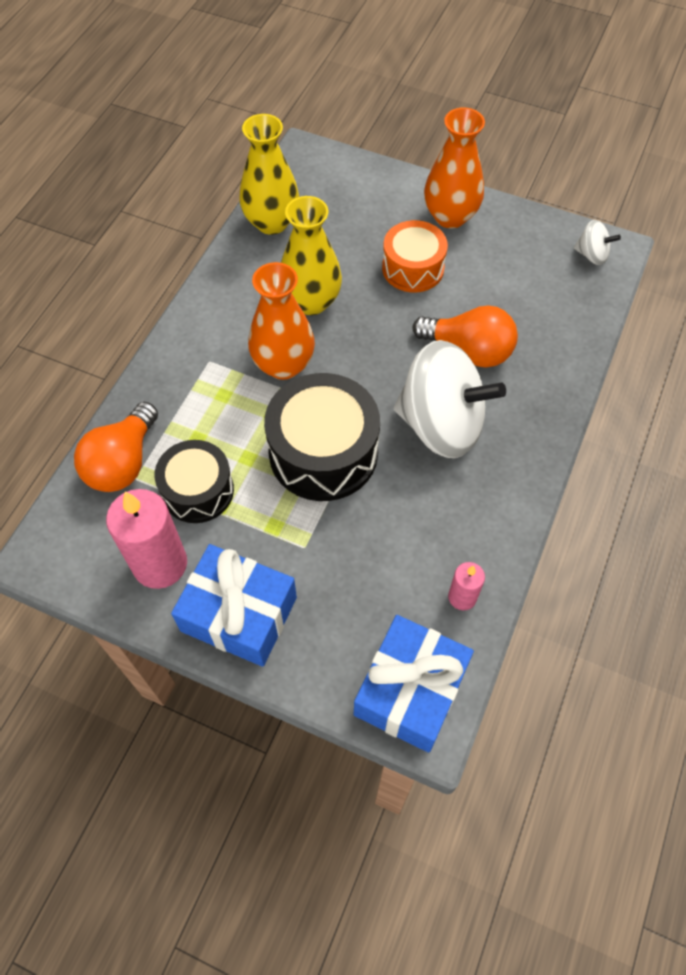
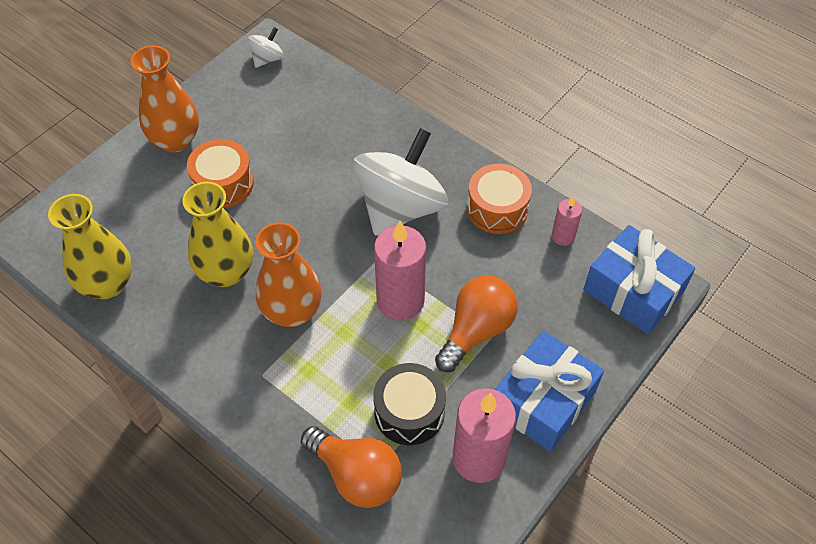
camera: 75 degrees left, 5 degrees down
(323, 452) = (400, 300): black drum -> pink candle
(469, 350) = (332, 168): orange light bulb -> orange light bulb (476, 330)
(476, 519) = (497, 209): none -> orange drum

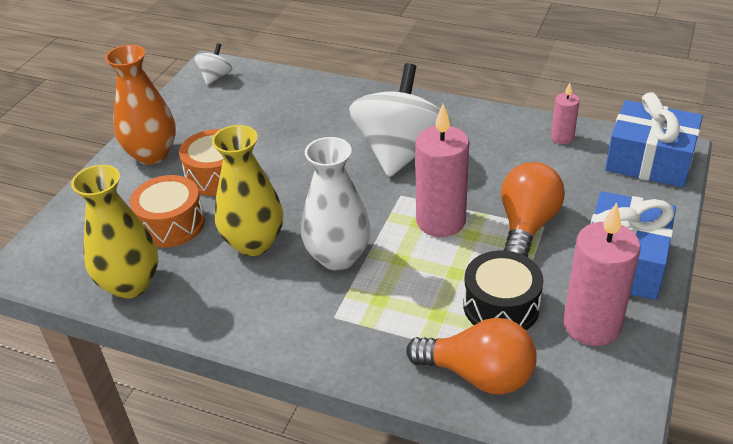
camera: 15 degrees left, 15 degrees down
(292, 311) = (338, 257): orange vase -> white vase
(497, 209) = (490, 132): orange drum -> orange drum (171, 224)

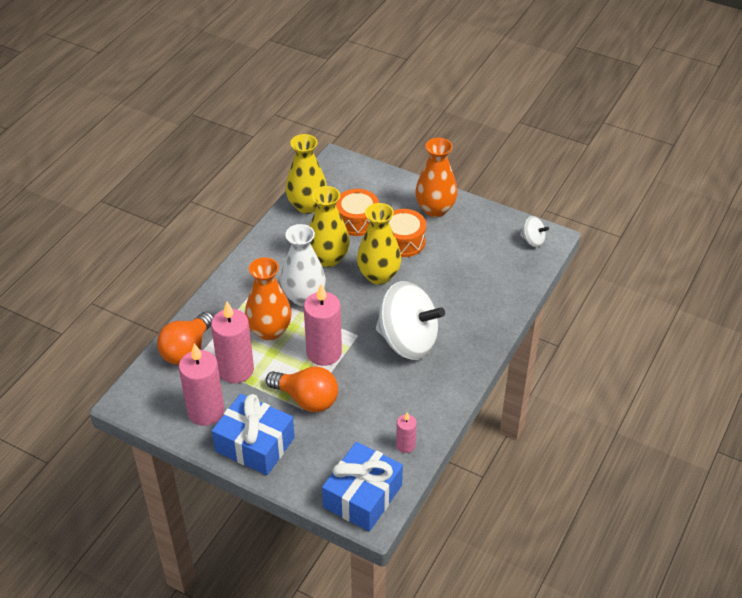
camera: 95 degrees right, 5 degrees up
(286, 190) = (378, 275): none -> yellow vase
(413, 282) = (269, 330): none -> orange vase
(501, 306) = (236, 370): black drum -> pink candle

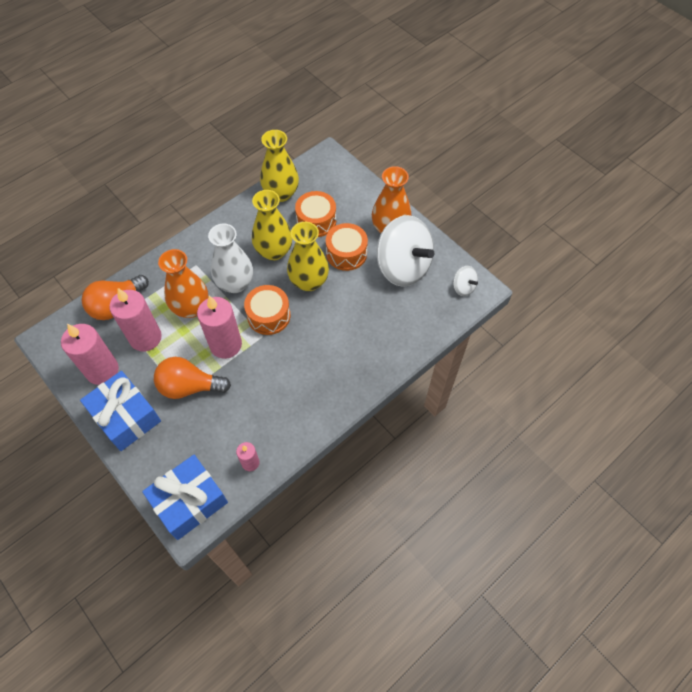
camera: 20 degrees right, 15 degrees up
(307, 399) = (189, 386): orange light bulb -> orange light bulb turned 135 degrees clockwise
(354, 316) = (268, 316): none -> orange drum
(408, 341) = (302, 356): white spinning top -> white spinning top (403, 267)

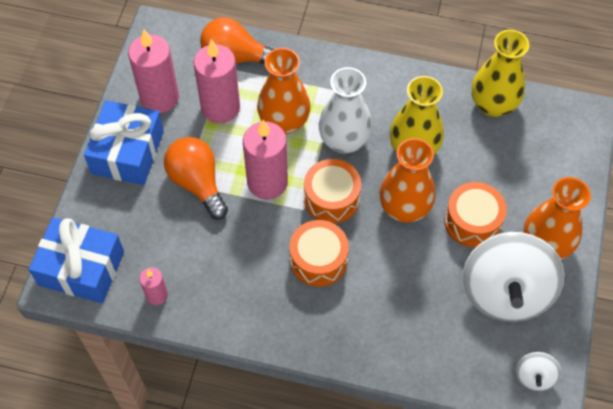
camera: 55 degrees right, 0 degrees up
(309, 281) = (404, 208): yellow vase -> orange vase
(316, 221) = (488, 163): orange drum -> orange drum (318, 260)

